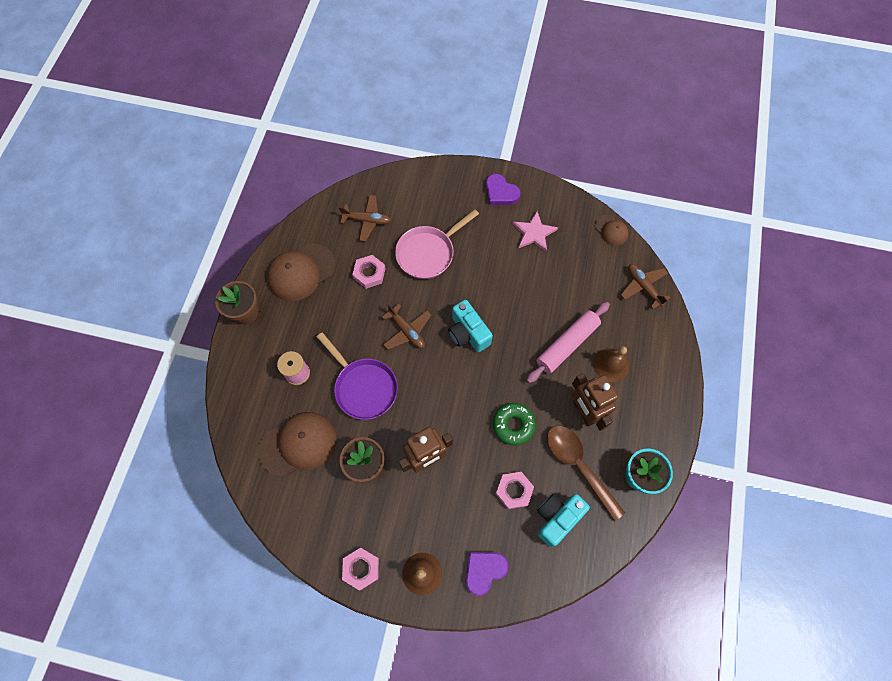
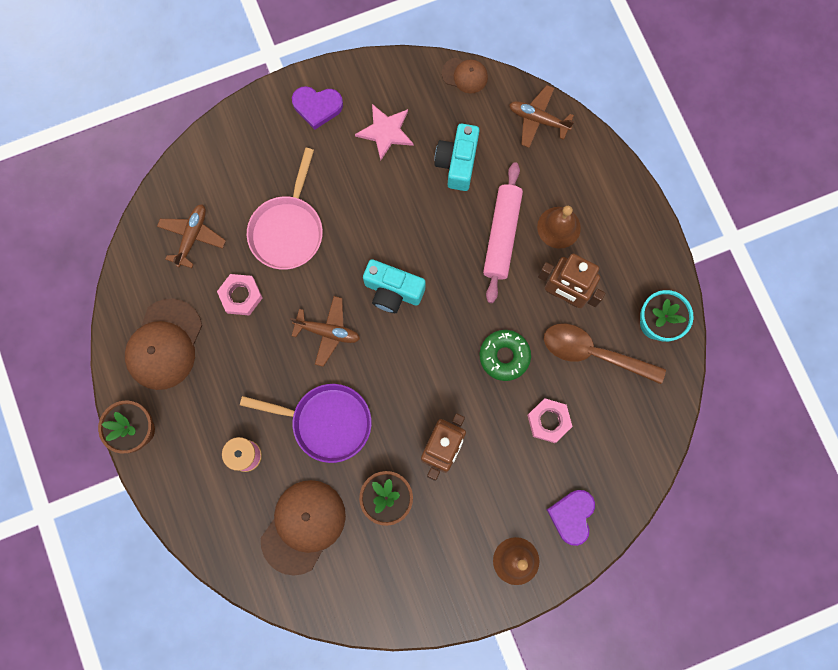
camera: 35 degrees left, 10 degrees up
(361, 568) = (455, 598): pink nut -> none
(367, 220) = (192, 237): brown plane -> brown plane turned 45 degrees counterclockwise
(557, 518) = (606, 418): turquoise camera -> turquoise camera (457, 163)

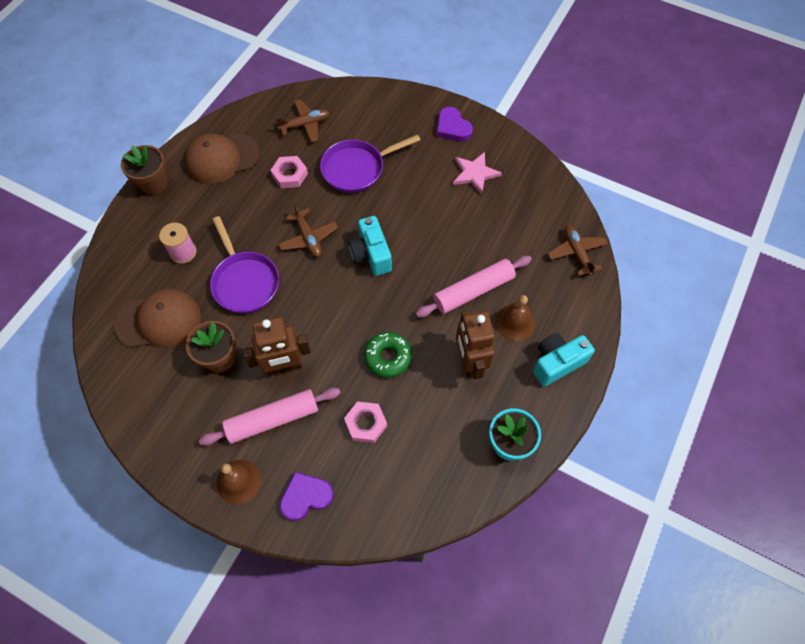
camera: 50 degrees right, 15 degrees down
(288, 230) = (357, 169): pink pan -> purple pan
(457, 163) = (496, 228): turquoise camera -> turquoise camera (557, 363)
(465, 75) = (559, 189): brown cap -> none
(483, 494) = (272, 419): none -> pink rolling pin
(593, 353) = (445, 416): brown spoon -> none

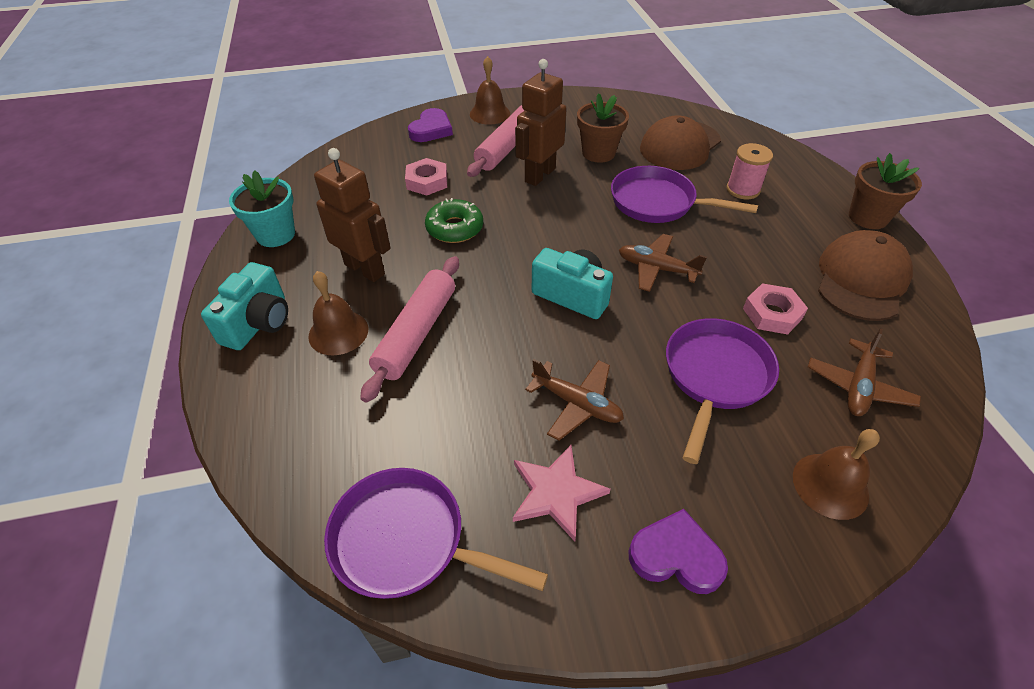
camera: 140 degrees right, 15 degrees down
(370, 108) = (830, 485): none -> brown bell
(547, 196) = (406, 541): none -> purple pan
(576, 253) = (300, 474): brown plane -> brown plane (577, 404)

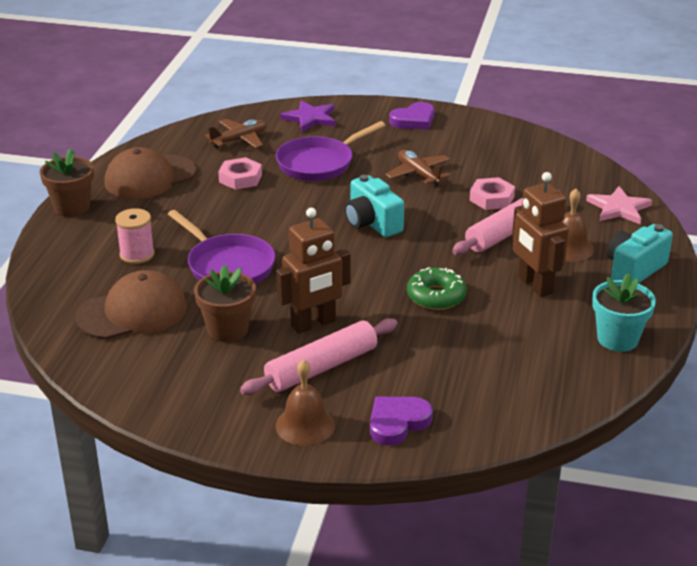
camera: 155 degrees left, 15 degrees down
(406, 541) = (549, 154): purple pan -> none
(427, 181) = (439, 352): pink nut -> pink nut (491, 198)
(556, 492) = (458, 149): pink star -> pink star (619, 208)
(656, 269) = (289, 221): brown plane -> none
(676, 556) = (414, 120): purple heart -> purple heart turned 75 degrees counterclockwise
(830, 485) = (310, 118): brown bell -> purple star

